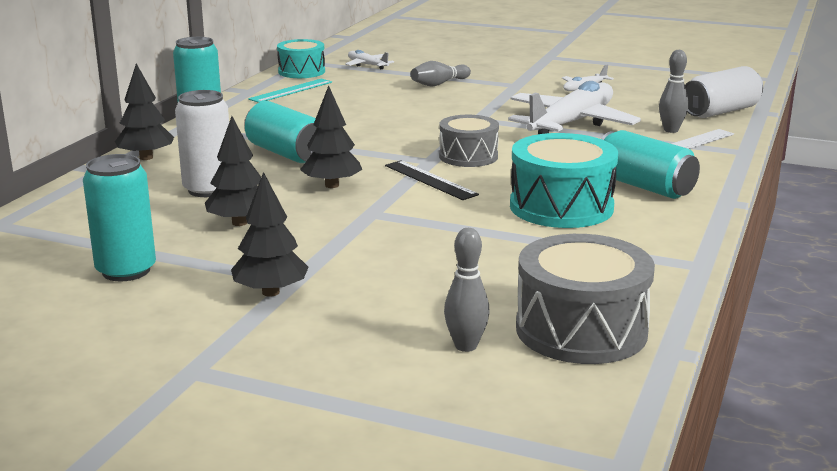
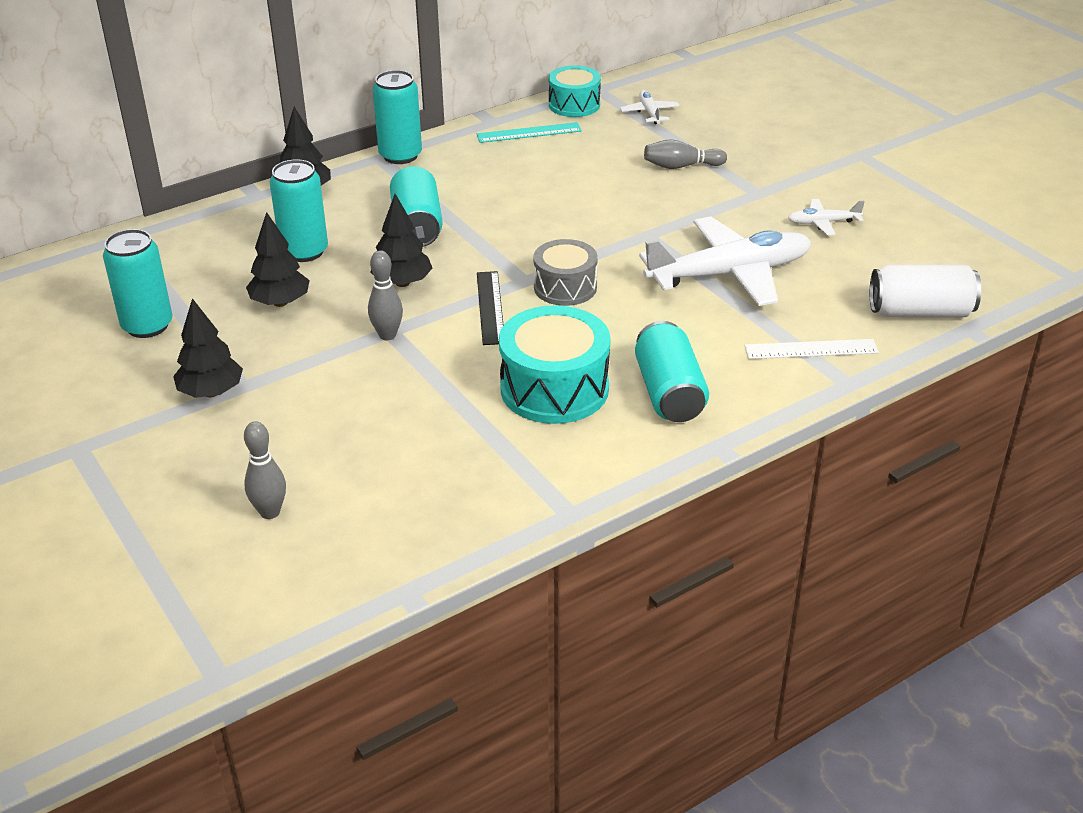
camera: 35 degrees right, 15 degrees up
(208, 189) = (304, 251): white can -> turquoise can
(581, 330) = (371, 537): grey drum -> none
(671, 130) = (819, 322): grey bowling pin -> grey bowling pin (387, 335)

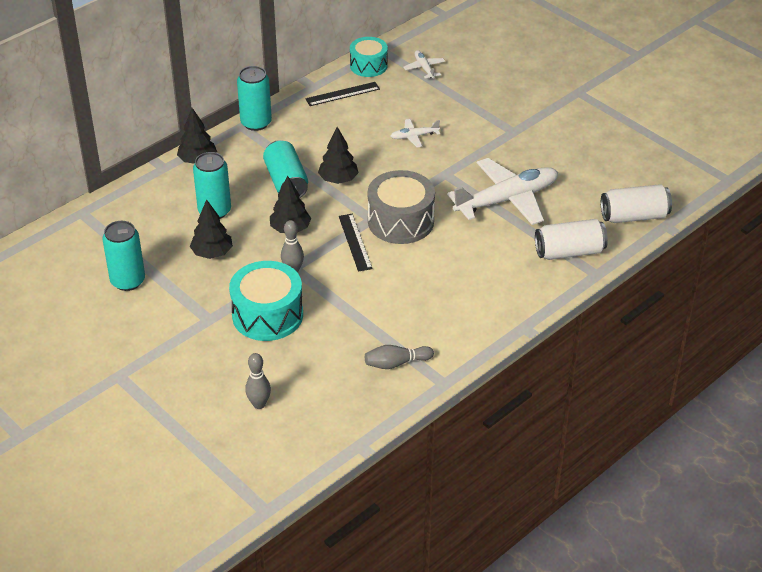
camera: 10 degrees left, 5 degrees up
(211, 392) = (190, 326): black tree -> black tree (338, 180)
(529, 133) = (342, 94): turquoise ruler -> black ruler
(554, 389) = (413, 298): turquoise drum -> turquoise drum (267, 315)
(565, 287) = (400, 221): grey drum -> grey drum, size x1.56
(669, 393) = (486, 293): turquoise can -> none
(681, 166) = (456, 113): grey bowling pin -> grey bowling pin (396, 363)
(811, 349) = (569, 252): white ruler -> white can
(823, 223) = (561, 152): white plane -> white plane (414, 136)

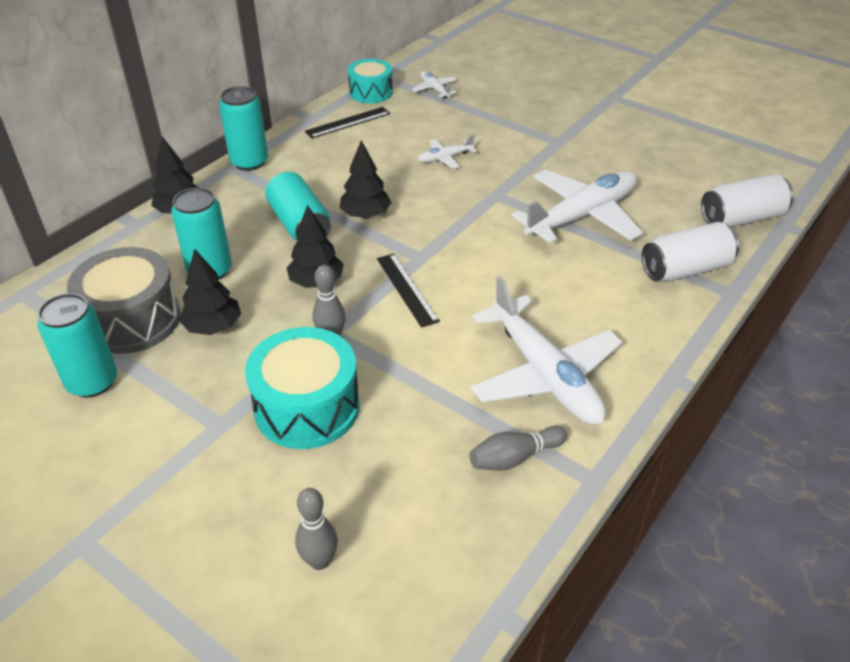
camera: 10 degrees left, 0 degrees up
(400, 221) = (459, 256): grey drum -> grey drum (132, 320)
(435, 314) = (544, 374): none -> white plane

